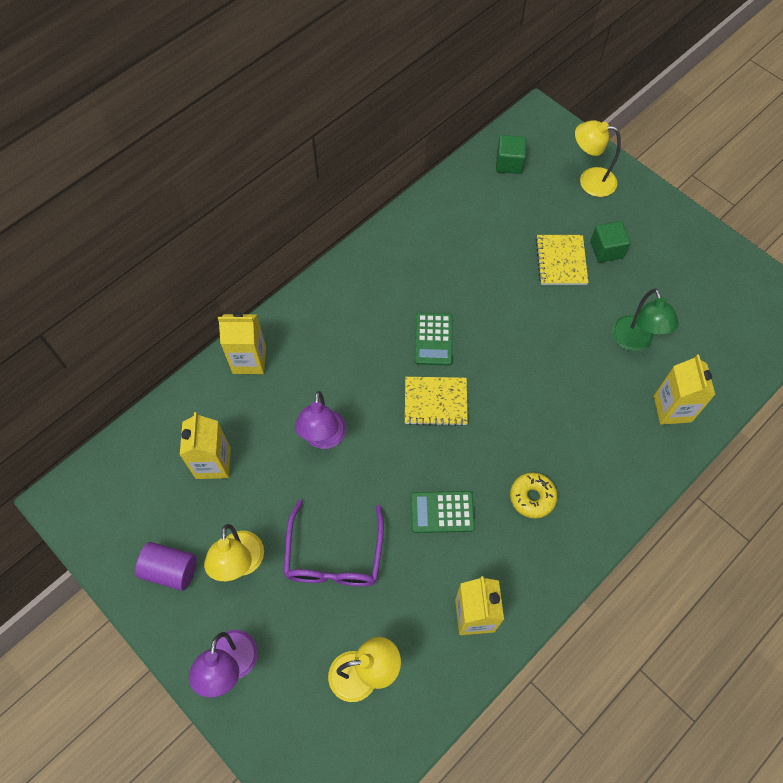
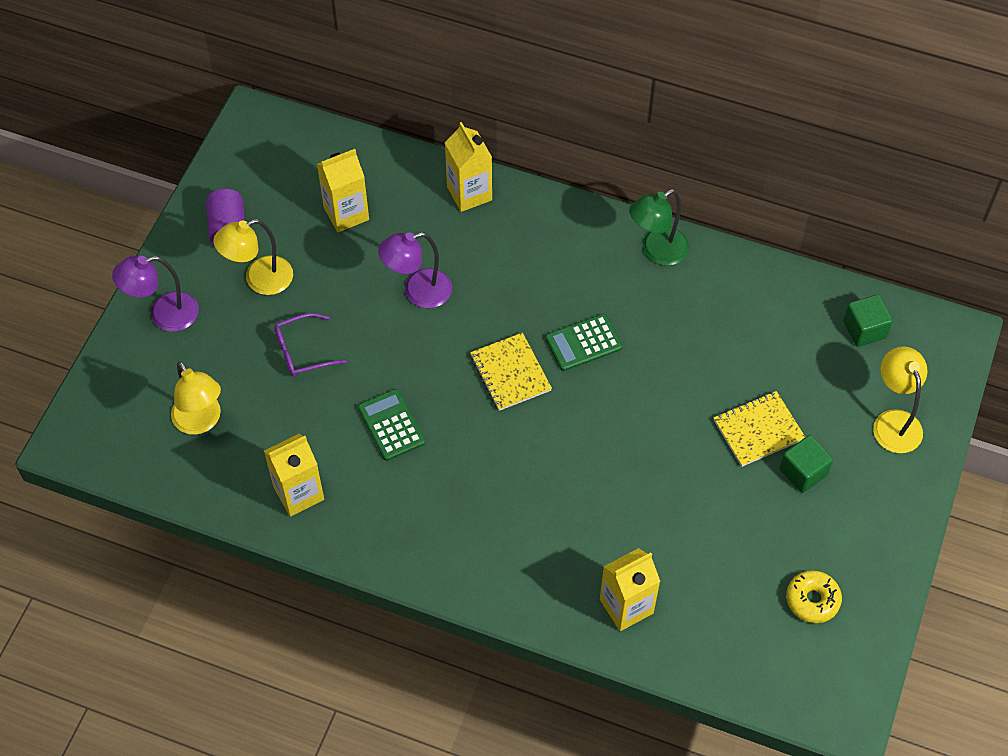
camera: 65 degrees right, 5 degrees down
(334, 555) = (303, 351): purple glasses -> purple glasses, size x0.64
(532, 497) = (448, 501): yellow donut -> yellow donut (812, 600)
(634, 341) = (693, 541): green lamp -> green lamp (656, 251)

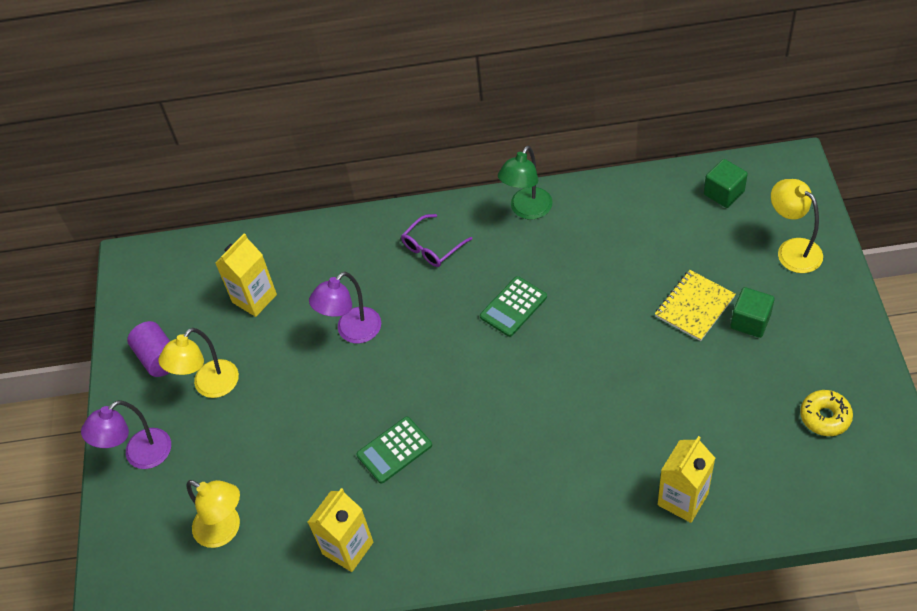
camera: 20 degrees left, 5 degrees down
(303, 351) = (282, 426): purple glasses -> purple glasses (432, 247)
(391, 425) = (394, 450): green calculator -> green calculator turned 75 degrees counterclockwise
(469, 193) = (348, 236): yellow carton -> none
(510, 373) = (469, 359): yellow notebook -> none

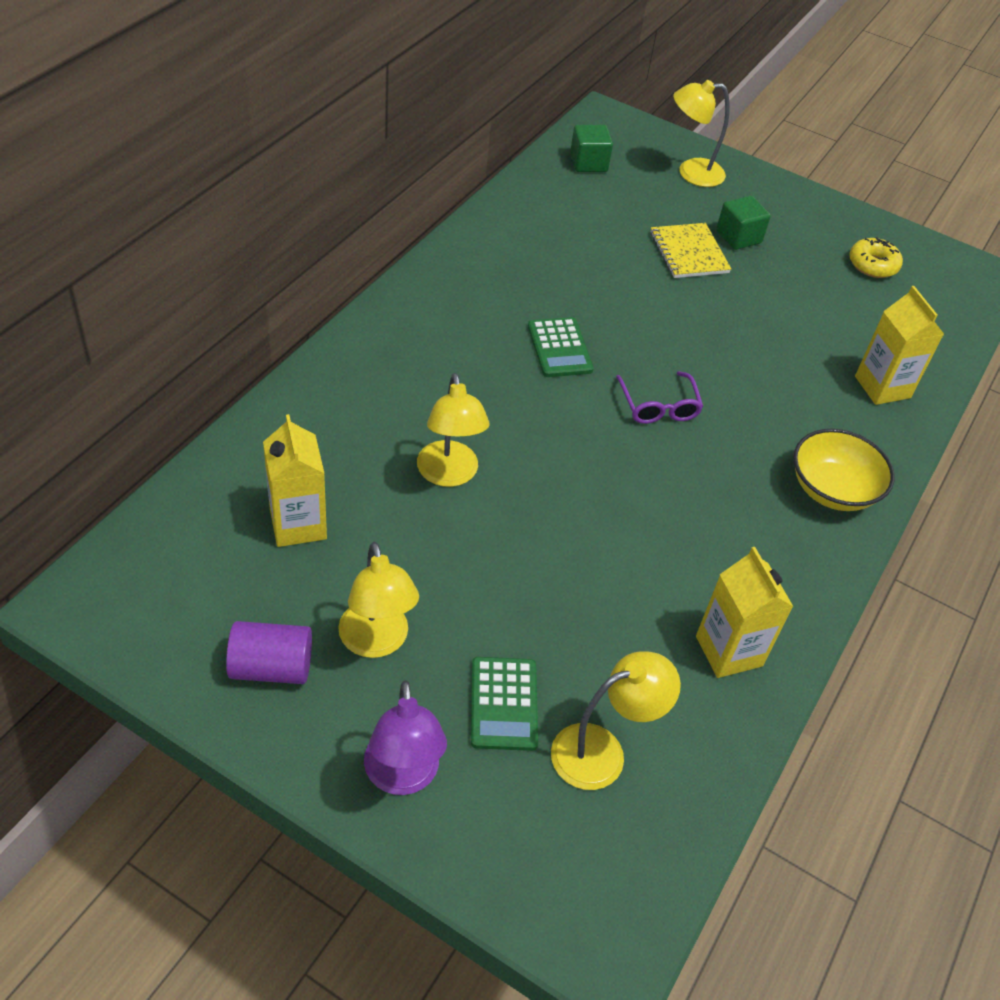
camera: 65 degrees left, 5 degrees down
(352, 332) = (449, 475): purple lamp -> yellow lamp
(394, 450) = (640, 537): green calculator -> green calculator (504, 704)
(432, 247) = (415, 351): purple glasses -> purple glasses (658, 406)
(527, 210) = (455, 268): green lamp -> none
(541, 526) = (832, 489): none -> yellow bowl

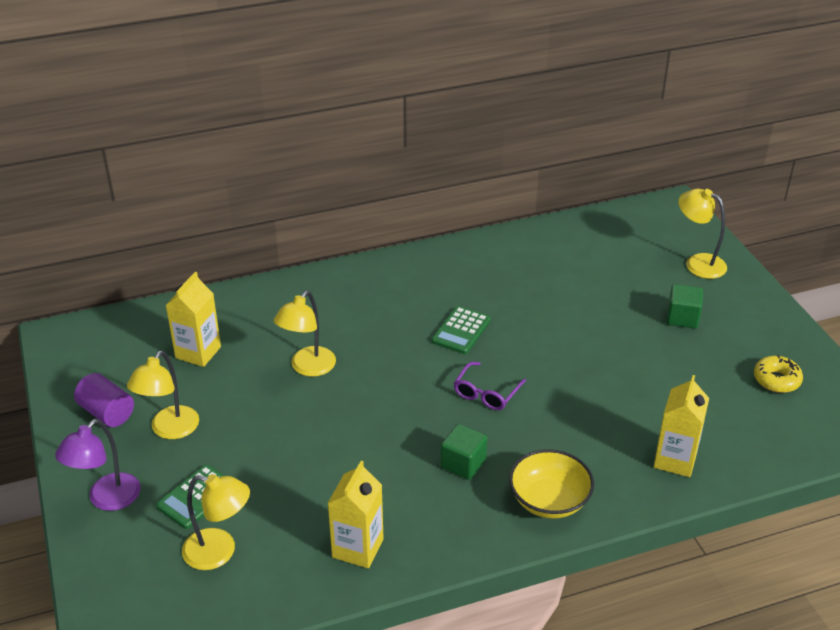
camera: 45 degrees right, 10 degrees down
(588, 163) = (622, 229): green cube -> green cube (463, 463)
(688, 253) = (628, 312): yellow notebook -> none

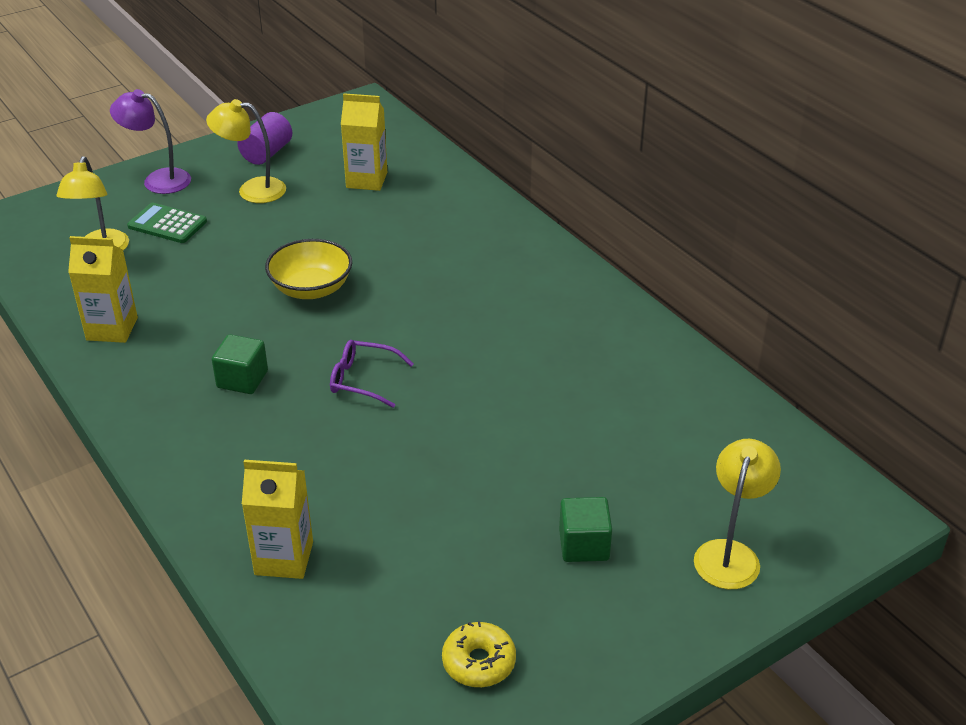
camera: 75 degrees right, 0 degrees up
(308, 368) = (365, 249): yellow lamp -> none
(461, 331) = (470, 344): green calculator -> none
(549, 500) = (195, 453): yellow bowl -> yellow bowl (311, 288)

